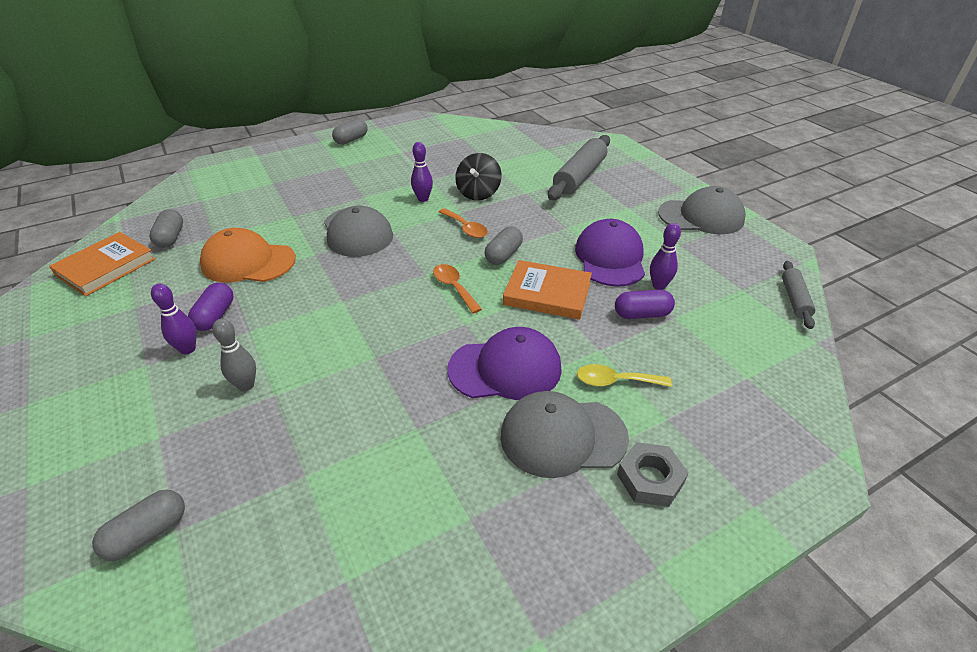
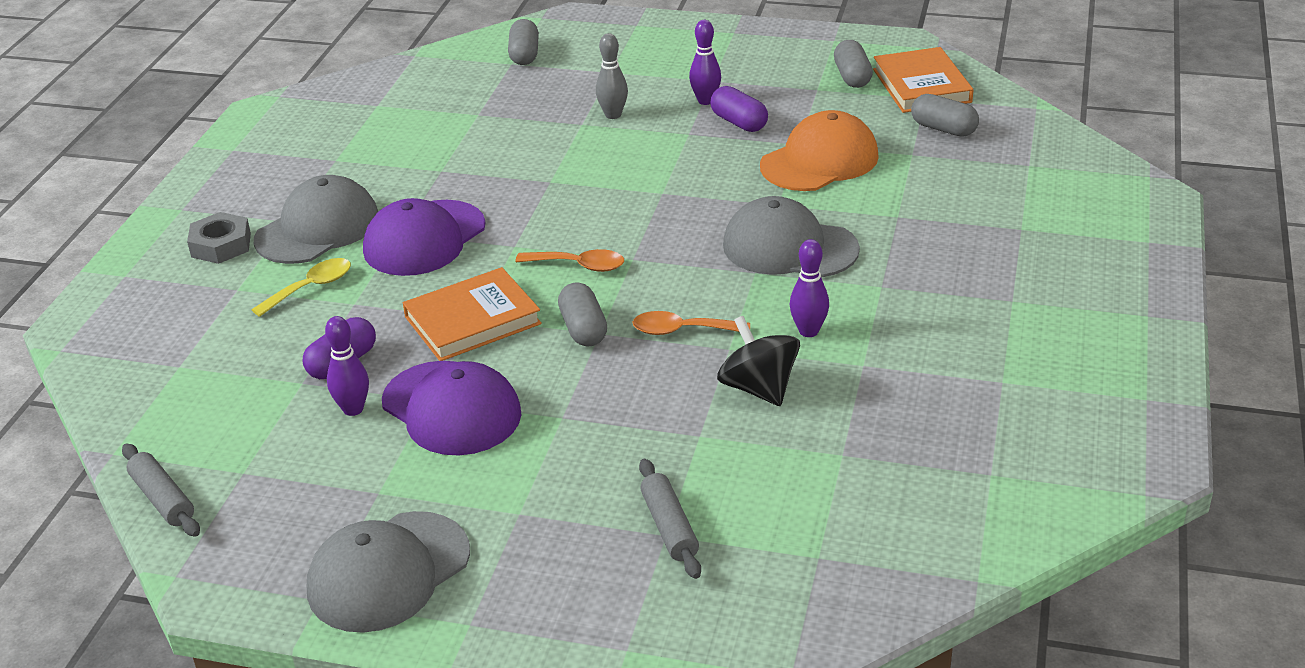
camera: 135 degrees right, 5 degrees down
(351, 140) = (1116, 347): grey capsule -> grey capsule (852, 77)
(579, 176) = (669, 527): grey rolling pin -> grey rolling pin, size x0.55

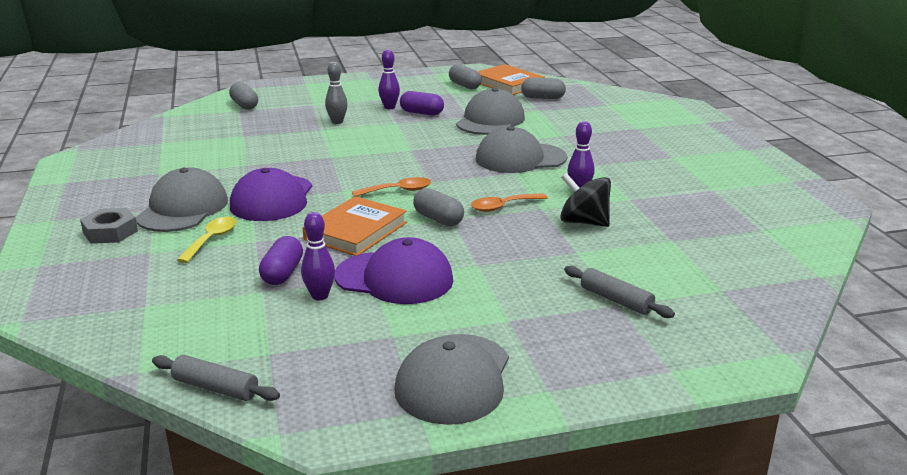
camera: 30 degrees left, 10 degrees down
(819, 161) = (490, 121): orange cap -> grey cap

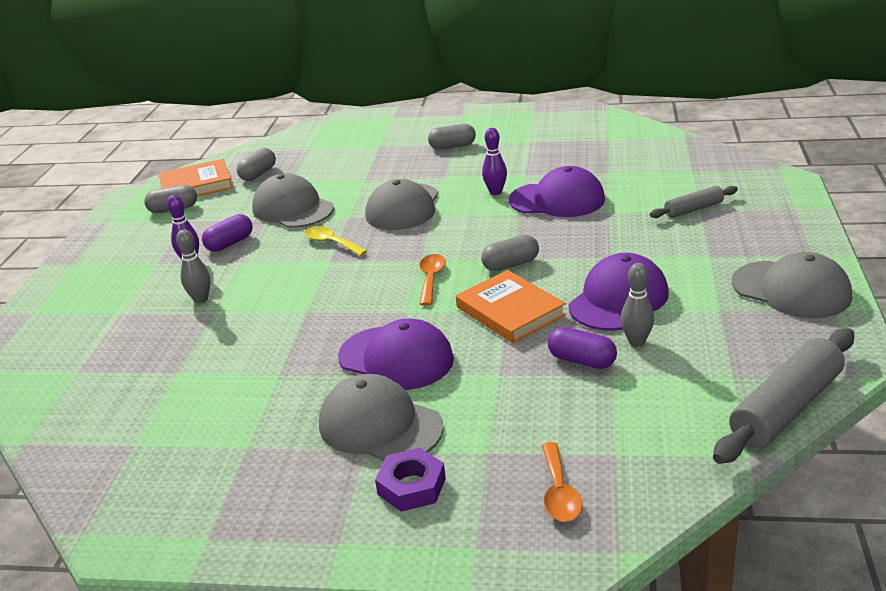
camera: 65 degrees left, 5 degrees up
(110, 232) = (411, 486): grey nut -> purple nut
(211, 240) = (479, 404): yellow spoon -> yellow spoon (331, 243)
(216, 388) = (785, 408): grey rolling pin -> grey rolling pin, size x1.81
(244, 105) = (62, 366): grey capsule -> grey capsule (452, 146)
(320, 296) = (636, 342): purple bowling pin -> grey bowling pin
(503, 207) = (504, 230): orange spoon -> orange spoon (559, 492)
(584, 222) = (557, 200): black spinning top -> purple cap

